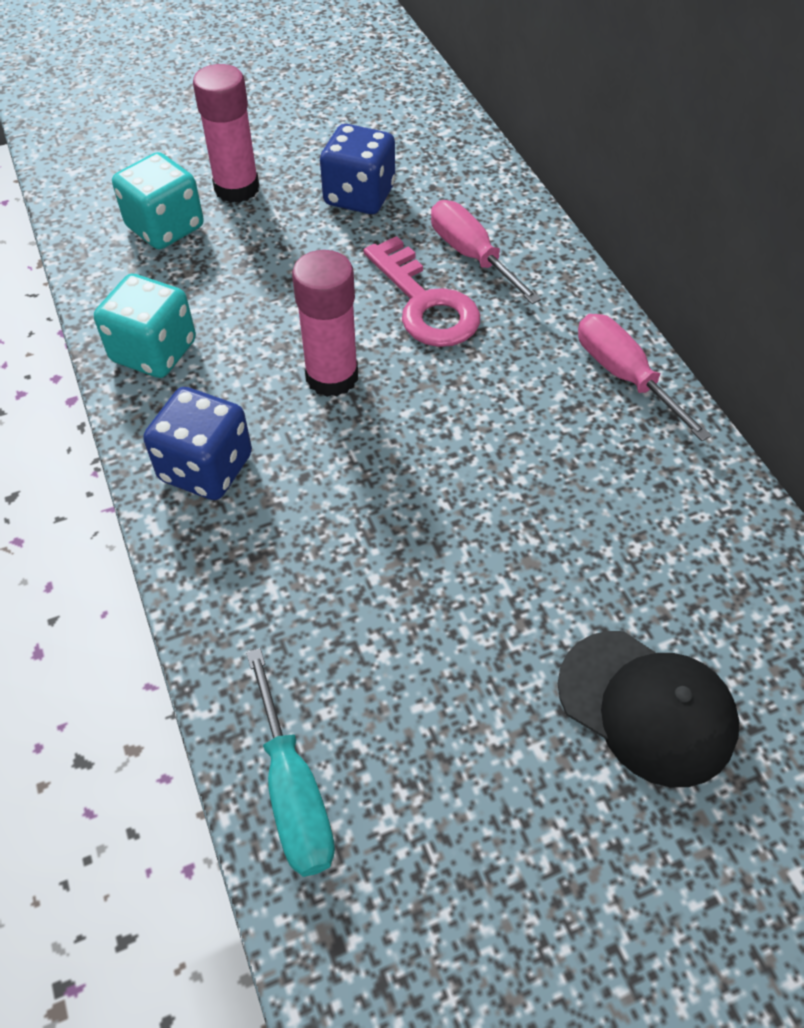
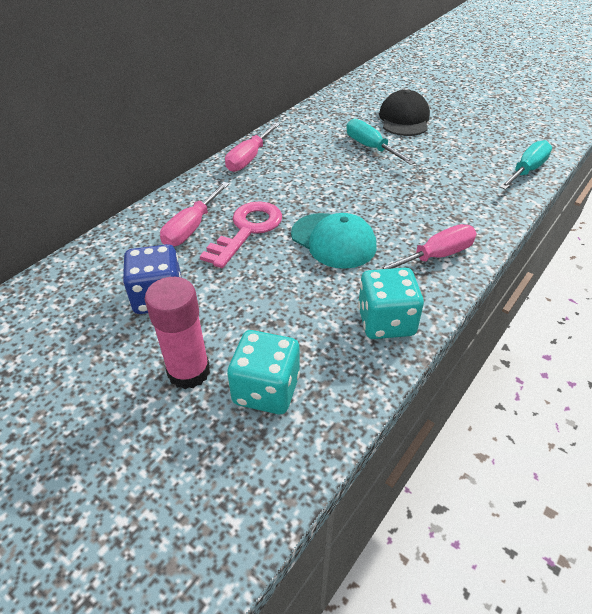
camera: 120 degrees left, 10 degrees down
(206, 468) = (436, 256): blue dice -> pink screwdriver
(332, 377) = (333, 241): pink glue stick -> turquoise cap
(556, 567) = (371, 147): none -> turquoise screwdriver

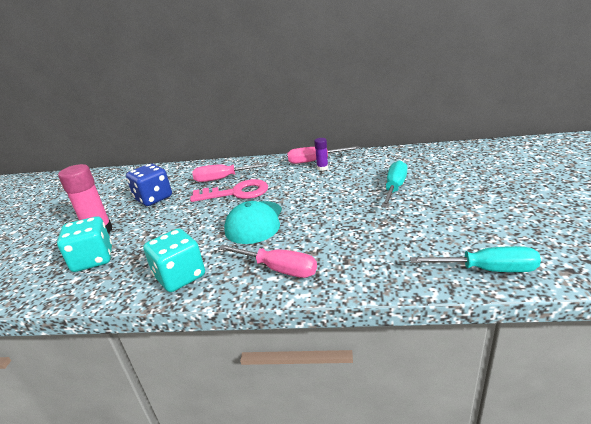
camera: 60 degrees right, 15 degrees down
(273, 161) = (322, 168): none -> purple glue stick
(404, 119) = (464, 182): black cap -> none

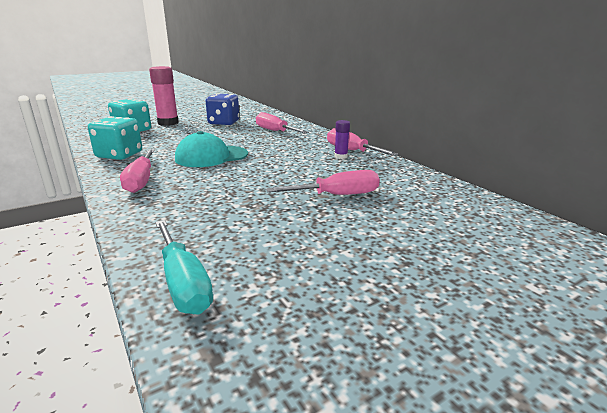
camera: 50 degrees right, 5 degrees down
(236, 193) = (255, 140): pink key -> none
(394, 188) = (337, 195): turquoise screwdriver -> pink screwdriver

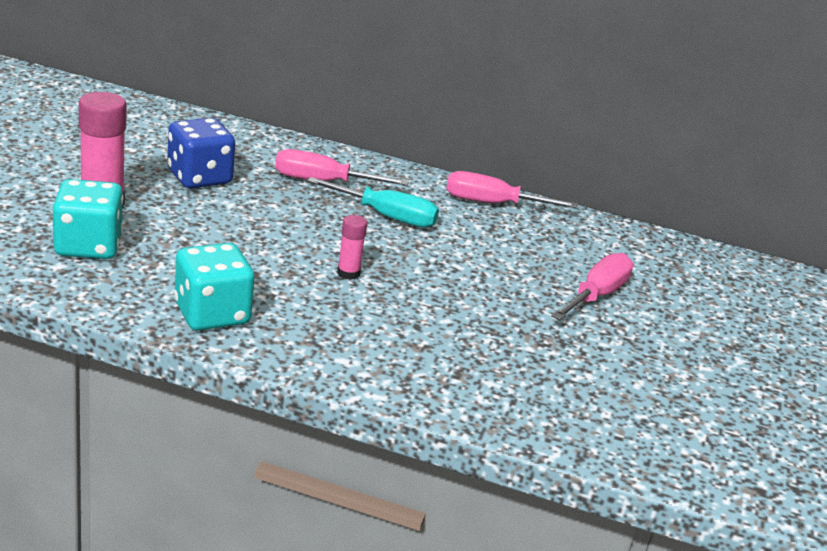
camera: 45 degrees left, 5 degrees up
(141, 180) = (356, 352): pink screwdriver -> none
(183, 283) = (647, 452): turquoise screwdriver -> turquoise screwdriver (386, 216)
(211, 156) = (348, 273): turquoise cap -> pink glue stick
(341, 156) = (499, 221): purple glue stick -> none

